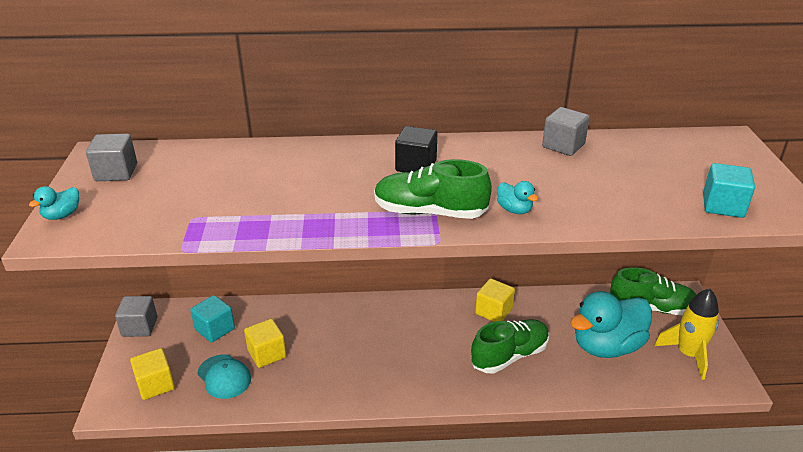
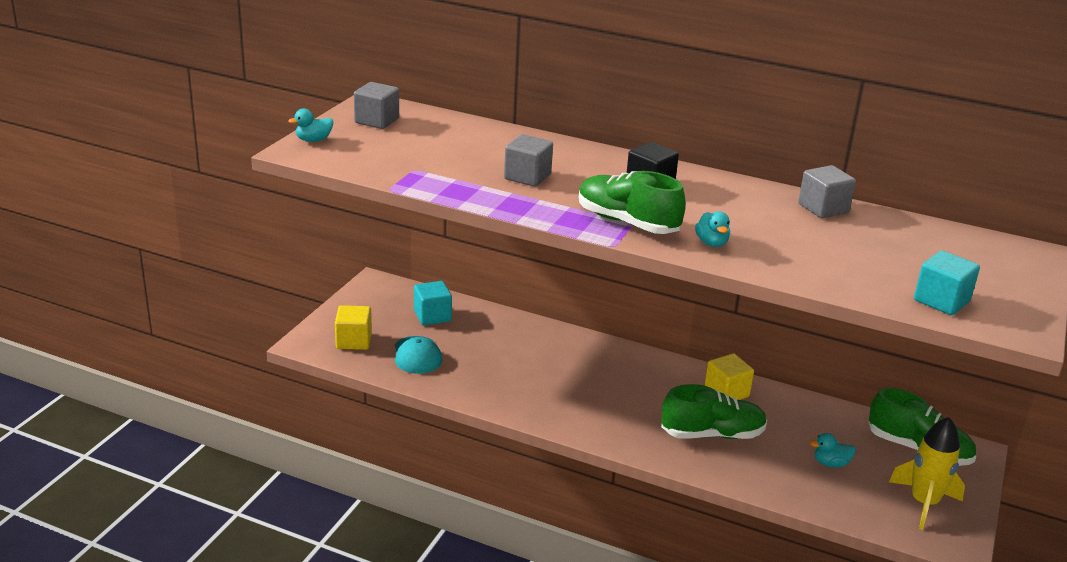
camera: 25 degrees right, 5 degrees down
(140, 327) = (366, 292): grey cube -> grey cube (527, 177)
(267, 354) = (467, 351): yellow cube -> none
(606, 346) = (830, 463): turquoise duck -> turquoise duck, size x0.40

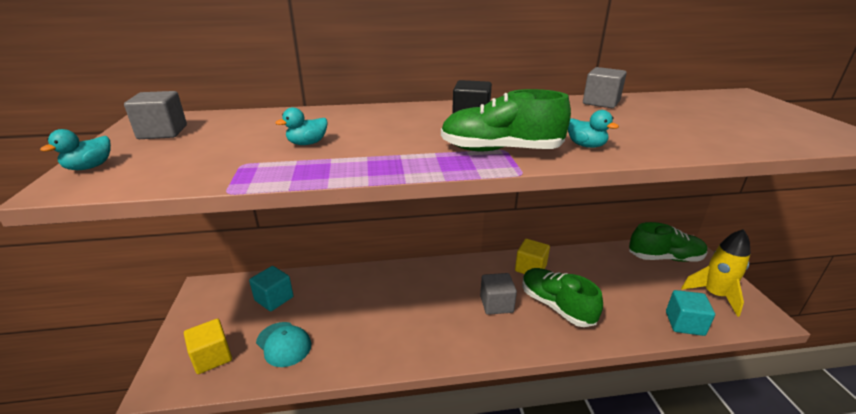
camera: 30 degrees left, 0 degrees up
(527, 177) = (365, 139): grey cube -> grey cube (496, 304)
(712, 434) = (556, 306): green shoe -> green shoe turned 90 degrees counterclockwise
(830, 463) = (640, 292): turquoise duck -> turquoise duck (307, 143)
(941, 301) = (784, 136): turquoise cube -> turquoise cube (684, 323)

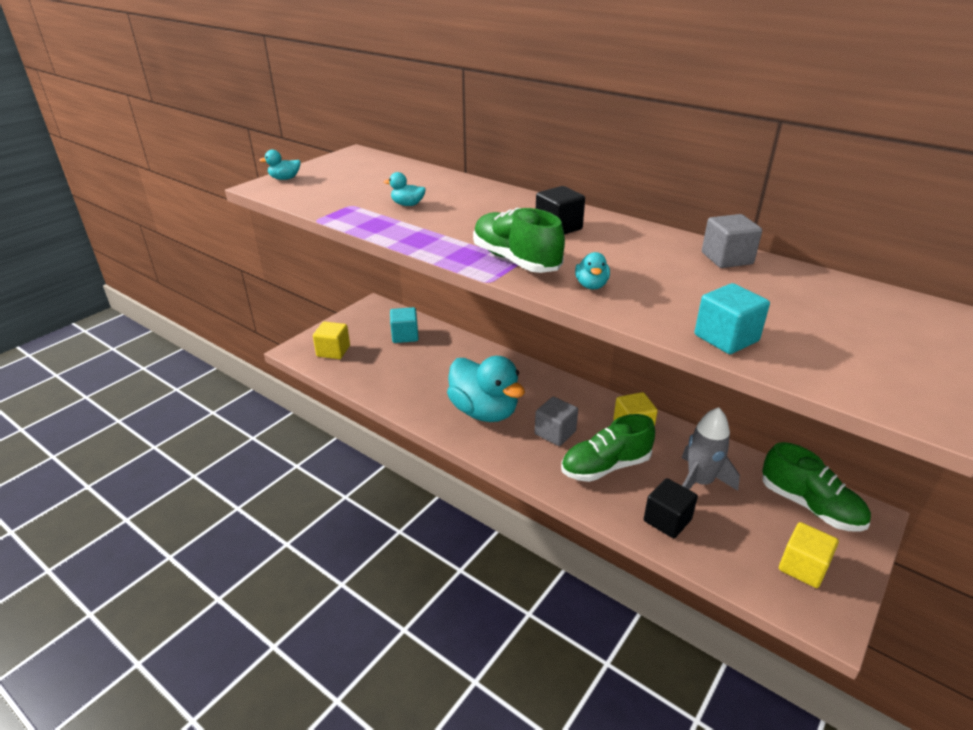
camera: 45 degrees right, 5 degrees up
(163, 132) = (349, 166): grey cube -> none
(283, 344) = (377, 367): turquoise cap -> none
(428, 321) = (484, 411): none -> turquoise duck
(556, 306) = (605, 466): green shoe -> green shoe turned 120 degrees counterclockwise
(609, 280) = (699, 482): none -> grey rocket
(634, 317) = (667, 520): none -> black cube
(684, 323) = (713, 559): turquoise cube -> turquoise cube (726, 338)
(714, 295) = (802, 567): yellow rocket -> yellow cube

